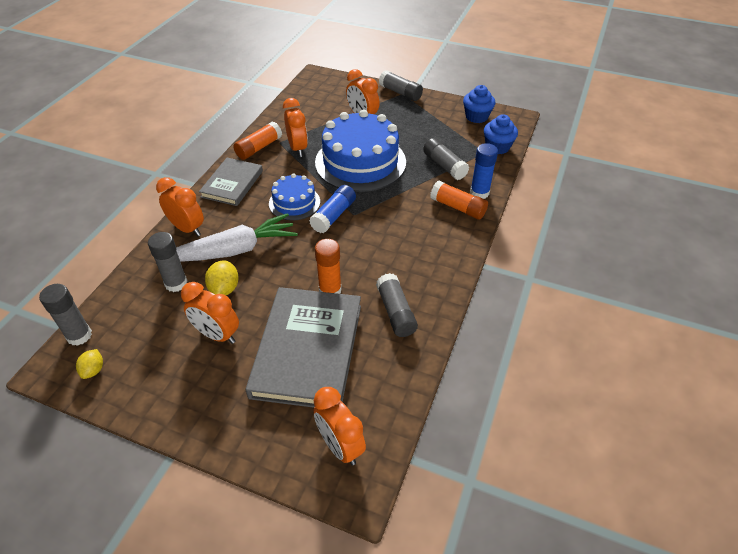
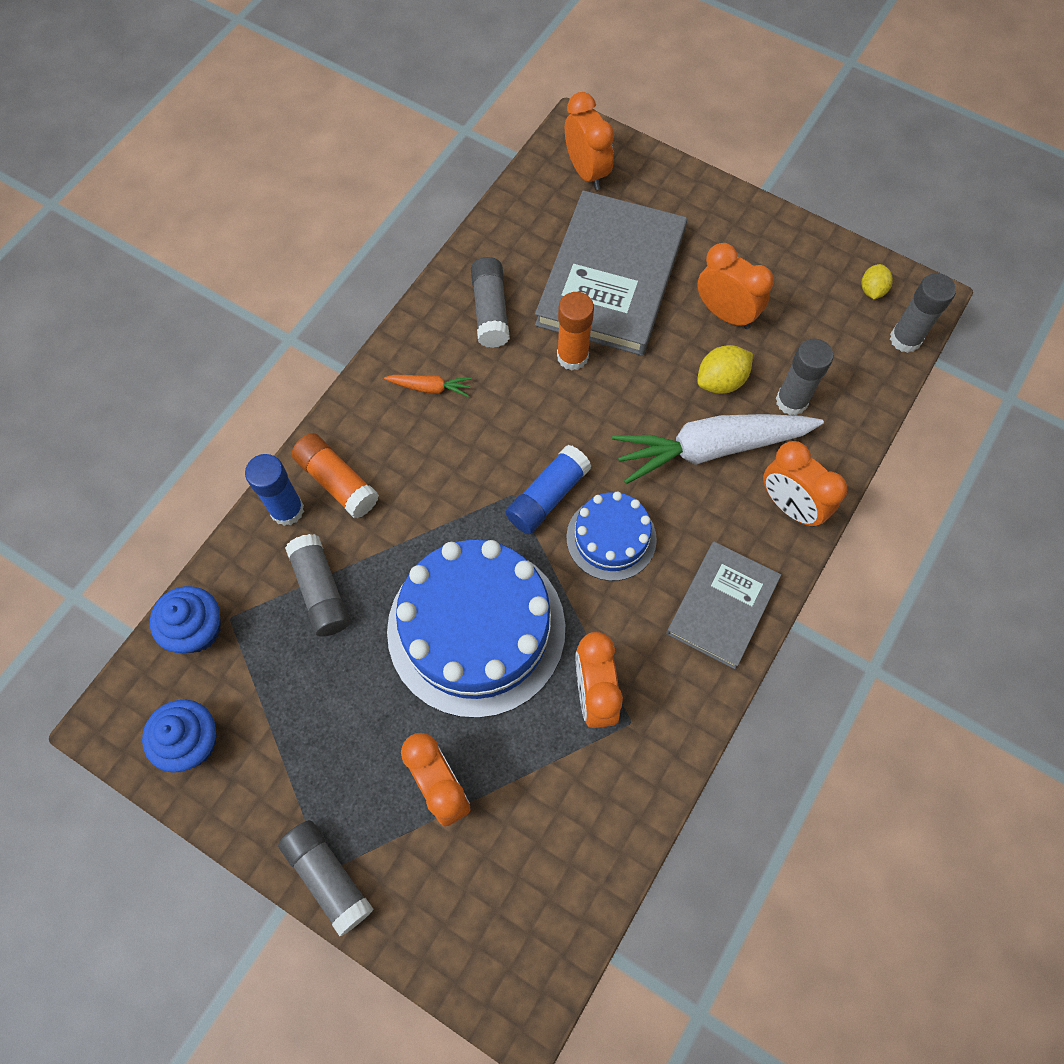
camera: 170 degrees left, 20 degrees up
(224, 289) = (721, 381): yellow lemon -> yellow lemon turned 45 degrees clockwise
(259, 148) = (673, 710): orange glue stick -> none
(422, 259) = (429, 388): none -> orange carrot

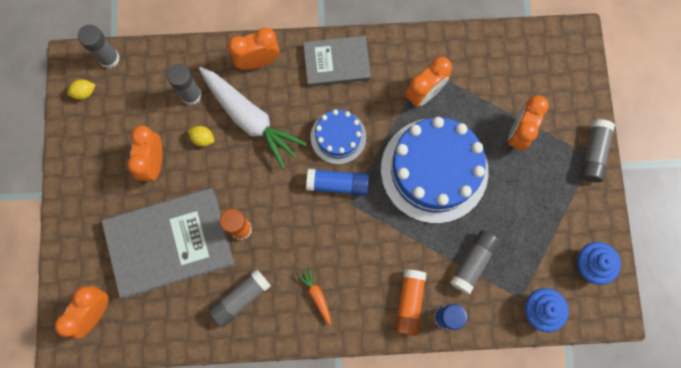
camera: 125 degrees left, 10 degrees up
(721, 381) = (203, 138): yellow lemon -> yellow lemon, size x0.67
(790, 506) = (258, 61): orange clock -> orange clock turned 120 degrees counterclockwise

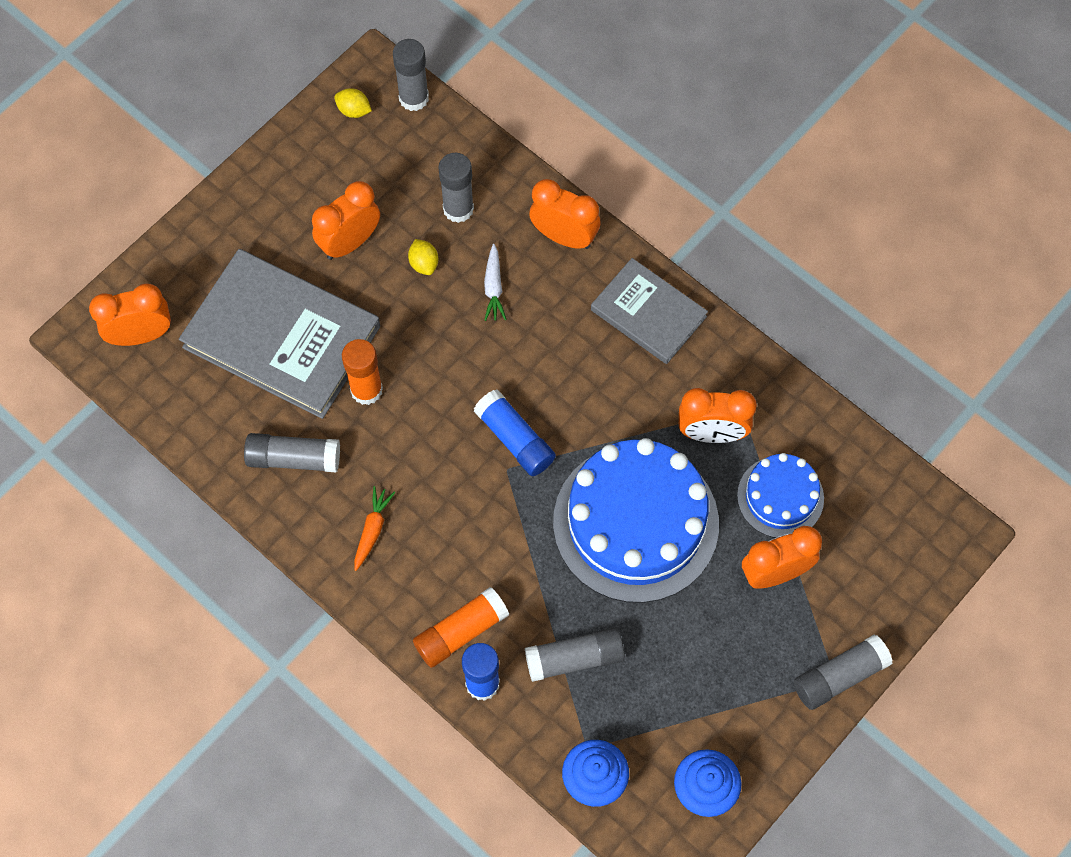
camera: 45 degrees right, 10 degrees down
(249, 118) = (493, 287): white carrot -> white carrot, size x0.43
(338, 137) = (567, 391): blue cake -> blue cake (780, 497)

